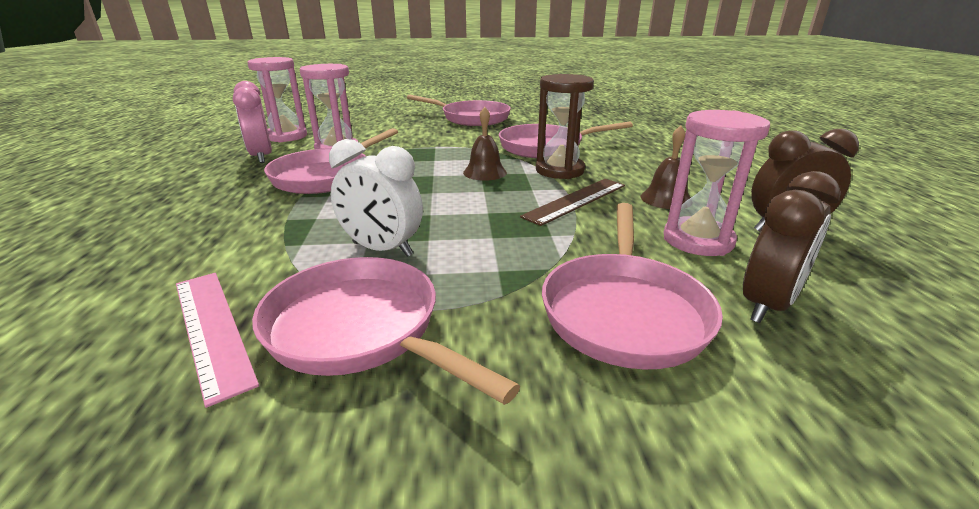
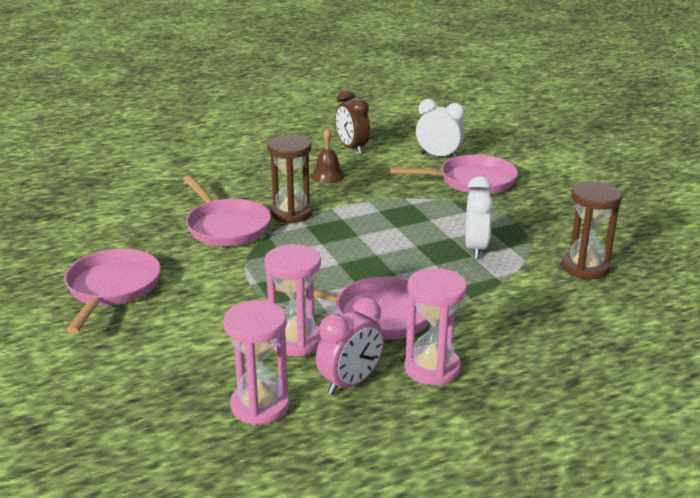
camera: 110 degrees left, 0 degrees up
(211, 329) = (585, 267): pink ruler -> brown hourglass
(360, 330) = (545, 232): pink pan -> none
(485, 172) = (316, 242): brown bell -> none
(576, 200) = (352, 202): brown ruler -> none
(697, 240) = (385, 167): pink hourglass -> pink hourglass (432, 368)
(767, 305) = (439, 156): brown clock -> white clock

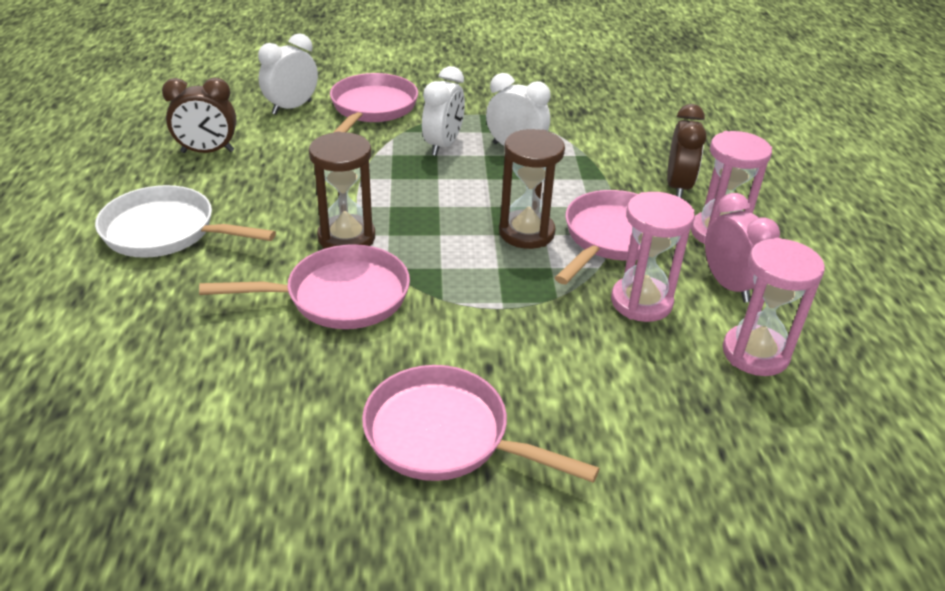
camera: 70 degrees left, 10 degrees up
(255, 162) = (166, 232): none -> white pan
(327, 176) = (267, 187): brown bell -> none
(447, 219) = (443, 145): none -> white clock
(495, 337) = (678, 187): none -> brown clock
(585, 267) = (583, 111): brown hourglass -> brown hourglass (526, 233)

